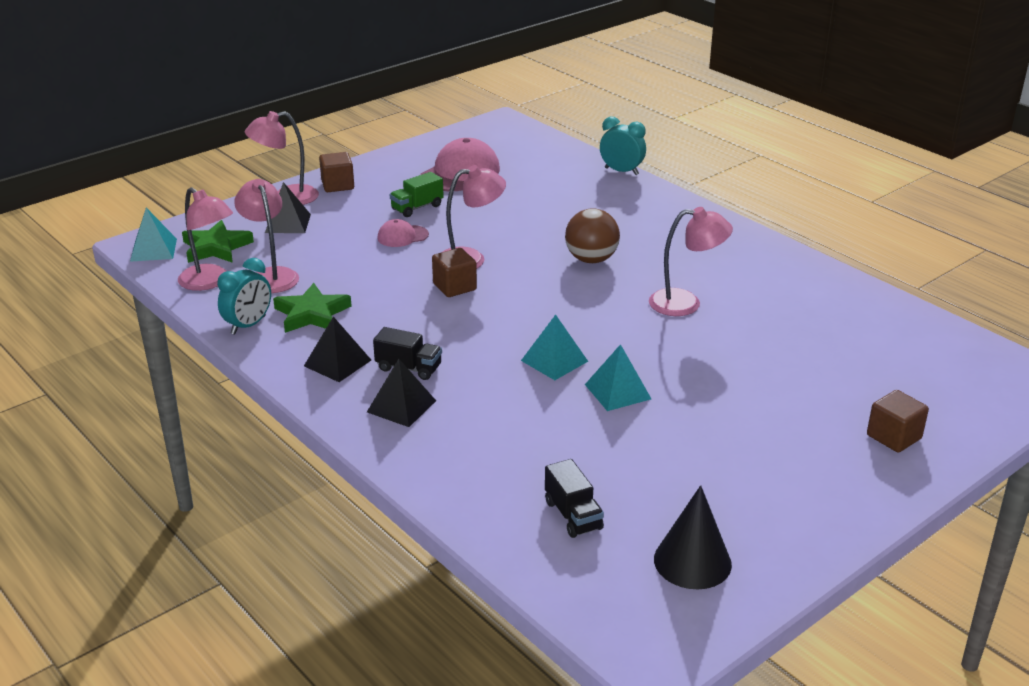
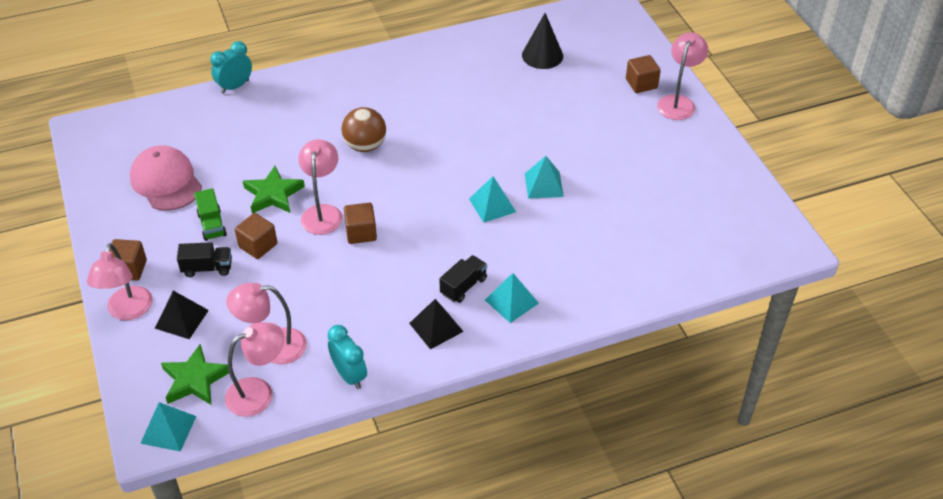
camera: 70 degrees left, 15 degrees up
(312, 314) = (354, 330): green star -> green star (273, 194)
(401, 406) = (511, 301): black pyramid -> turquoise pyramid
(402, 236) = (258, 245): pink cap -> brown cube
(573, 515) = (665, 244): black truck -> black truck (207, 268)
(686, 303) = (453, 118): pink lamp -> pink lamp (678, 102)
(692, 561) = (723, 205): black cone -> black cone (542, 55)

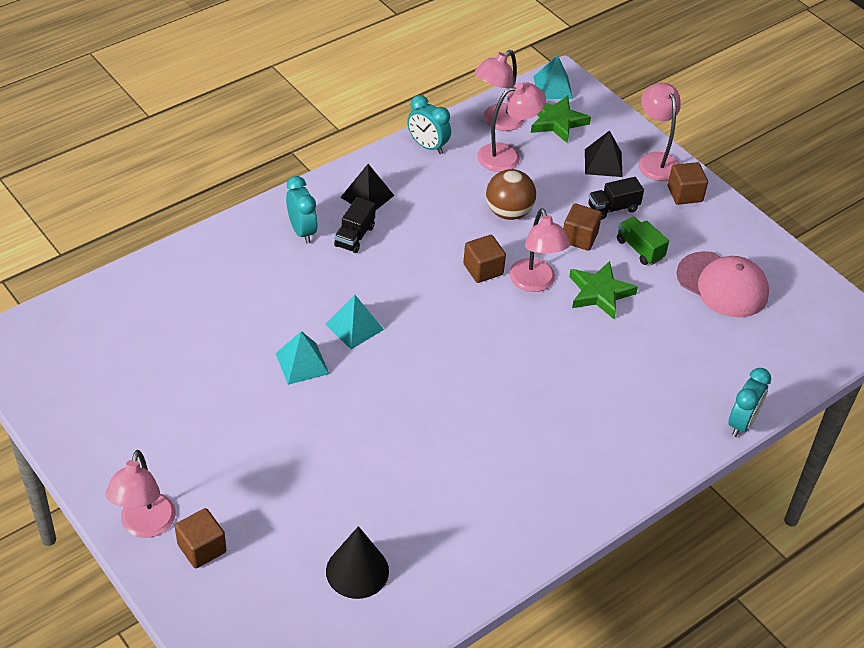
camera: 160 degrees right, 0 degrees up
(365, 146) = (532, 372): brown ball -> brown ball (508, 212)
(511, 301) = (302, 231): turquoise pyramid -> turquoise clock

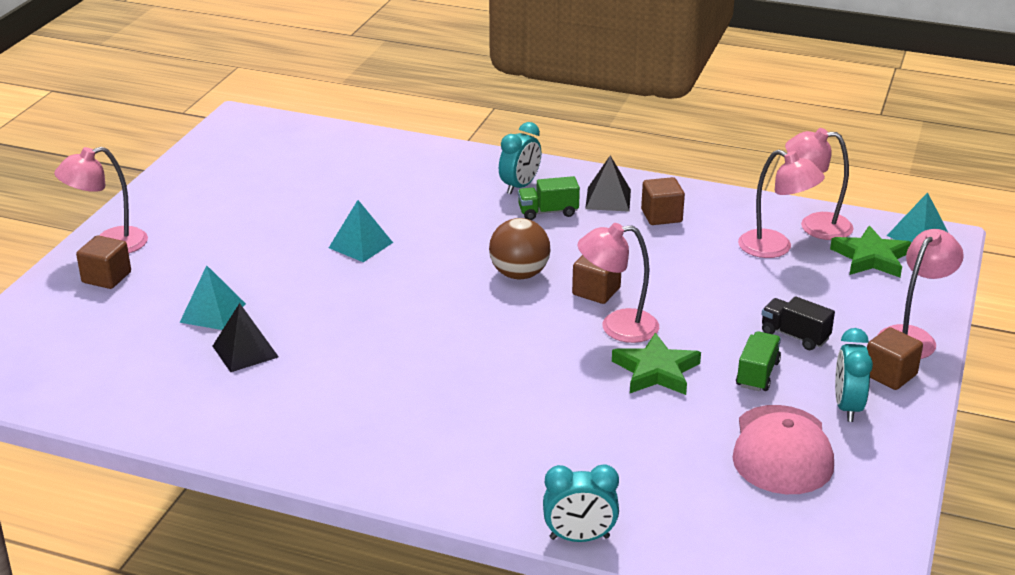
camera: 60 degrees right, 15 degrees down
(354, 236) = (548, 212): black truck -> green truck
(354, 327) = (435, 253): turquoise pyramid -> turquoise pyramid (213, 313)
(357, 571) = (144, 361): black cone -> none
(427, 146) = (720, 203): turquoise clock -> turquoise clock (847, 407)
(508, 212) = (695, 277): brown ball -> brown ball (519, 274)
(535, 283) = (617, 327): pink lamp -> pink lamp turned 45 degrees clockwise
(579, 238) = (720, 330): brown cube -> brown cube (661, 216)
(603, 163) = (855, 306): black pyramid -> black pyramid (245, 351)

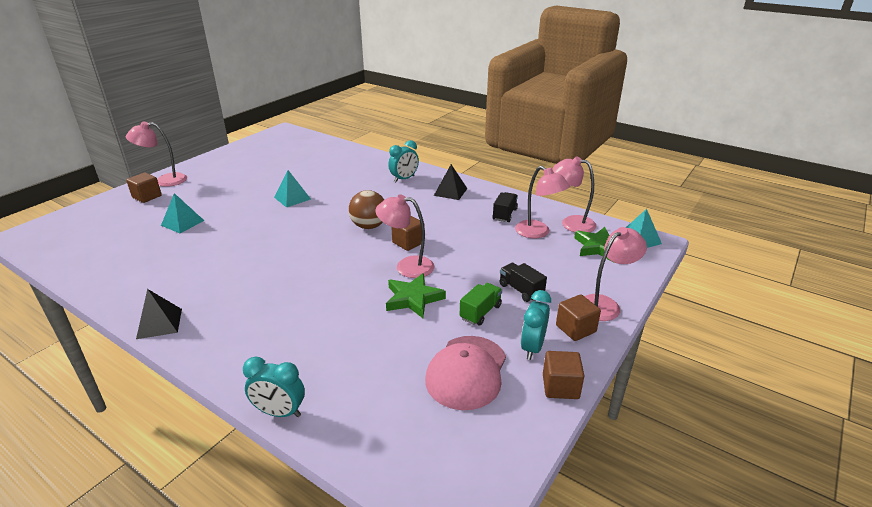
camera: 15 degrees right, 0 degrees up
(245, 351) = (180, 247): black pyramid -> black pyramid (159, 323)
(548, 212) = (410, 194): green truck -> none
(661, 216) = (476, 205): brown cube -> brown cube (560, 387)
(712, 226) = (504, 214): none -> black truck

